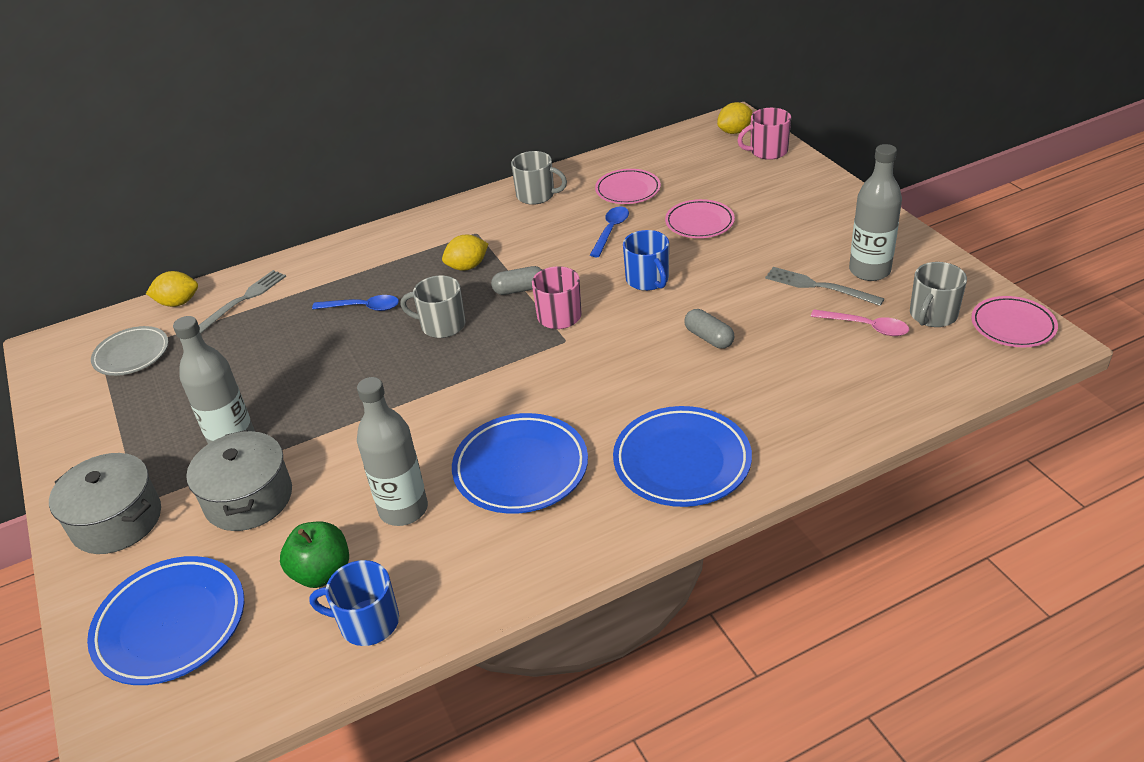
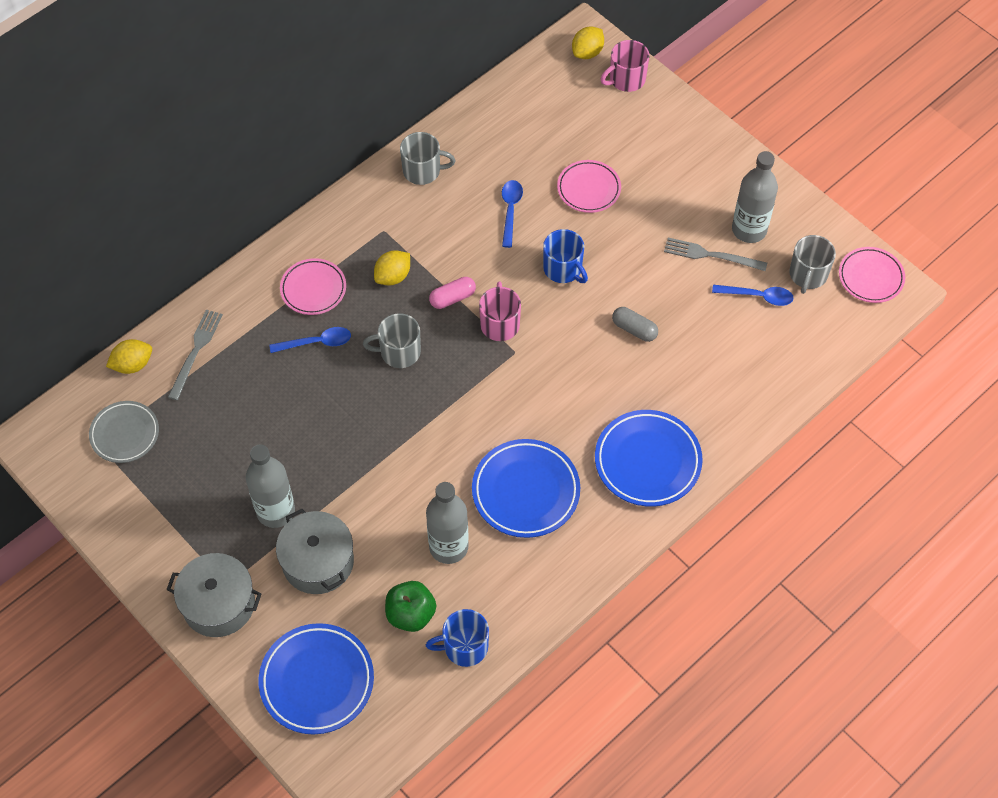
camera: 20 degrees left, 20 degrees up
(519, 289) = (452, 298): grey capsule -> pink capsule
(628, 190) = (509, 152): pink plate -> pink plate (313, 289)
(866, 327) = (758, 296): pink spoon -> blue spoon

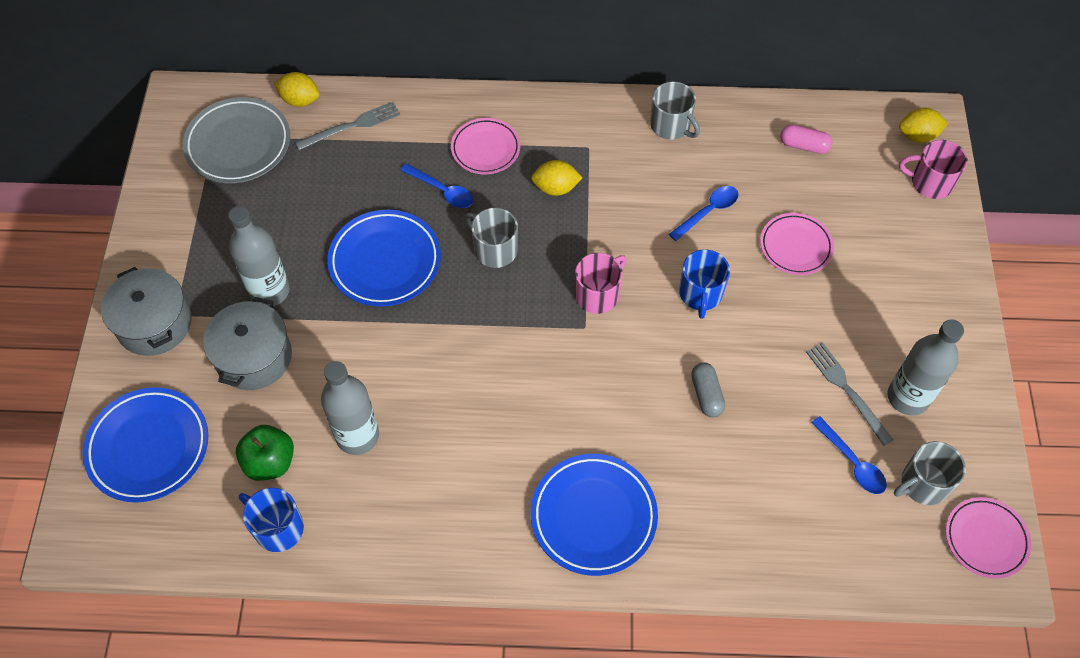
camera: 45 degrees right, 0 degrees up
(125, 434) = (238, 144): grey plate -> grey plate, size x1.53
(452, 298) = (583, 242): pink capsule -> pink capsule (804, 145)
(525, 491) = (466, 447): blue plate -> blue plate (385, 261)

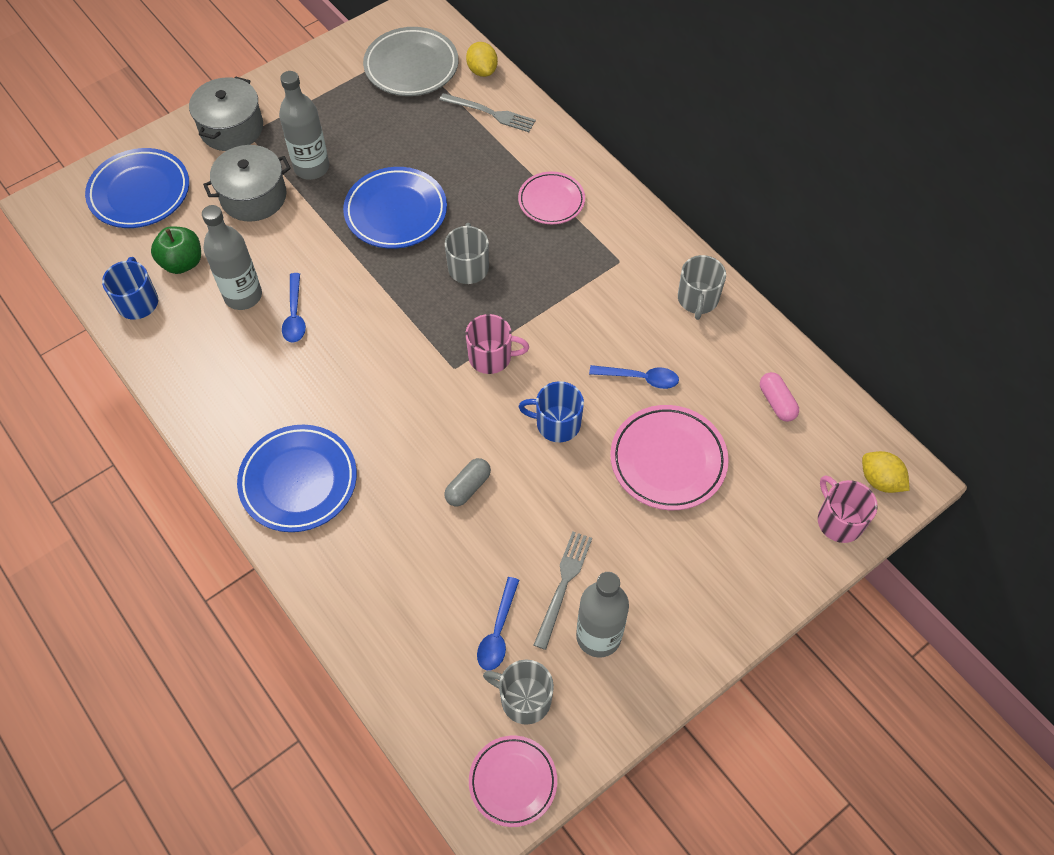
camera: 50 degrees right, 0 degrees up
(443, 191) = (488, 202): blue spoon -> blue spoon (295, 315)
(555, 188) = (560, 266): yellow lemon -> none
(700, 294) = (556, 423): blue mug -> blue mug turned 45 degrees clockwise
(795, 246) = (668, 460): pink plate -> pink plate, size x1.53

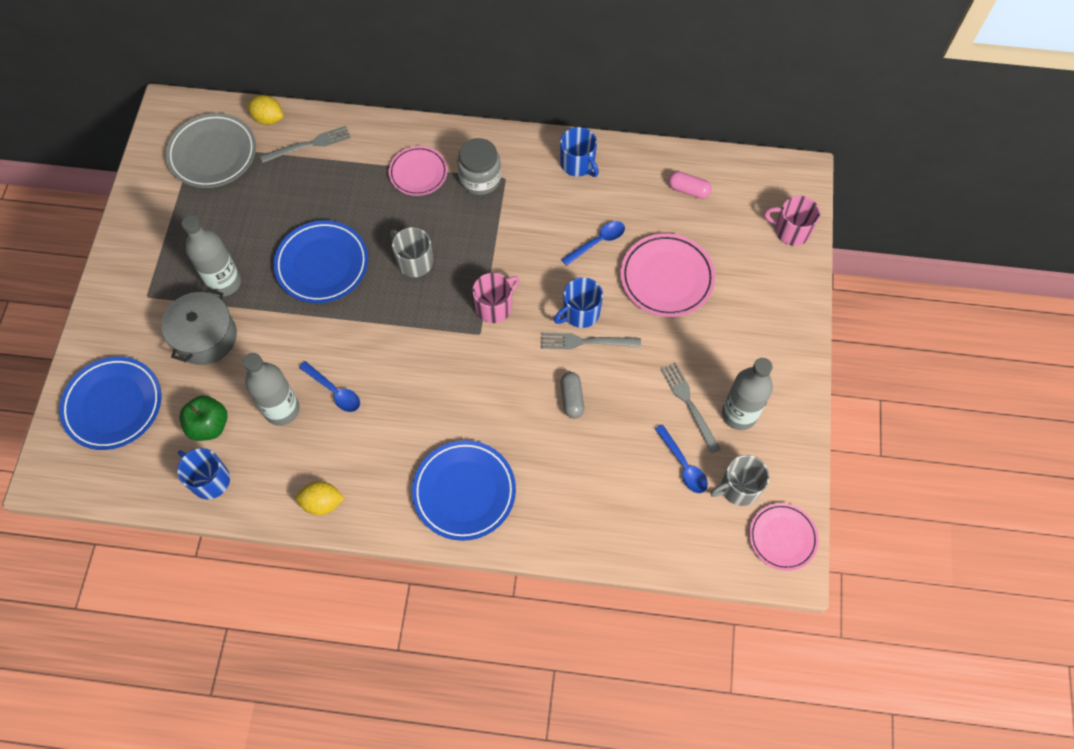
camera: 45 degrees left, 5 degrees up
(231, 128) = (128, 303): grey pot -> none
(534, 451) = (586, 341): none -> grey fork
(597, 245) = (480, 179): none -> grey jar
(697, 299) = (578, 164): grey mug -> blue mug
(880, 480) = (787, 188): yellow lemon -> yellow lemon (322, 503)

